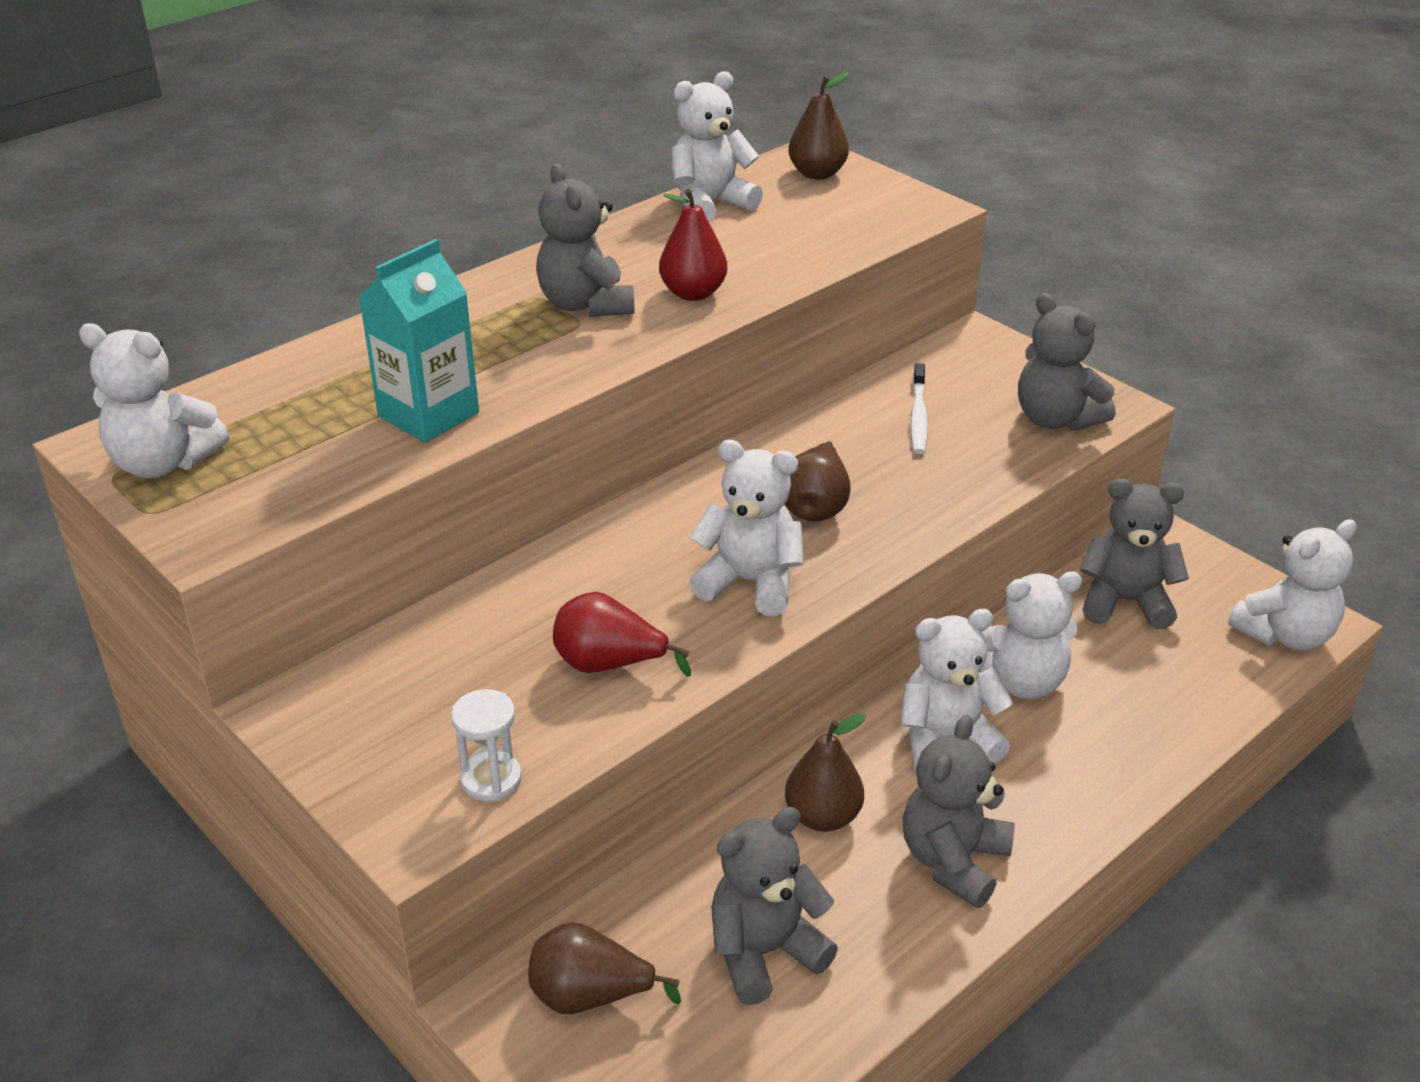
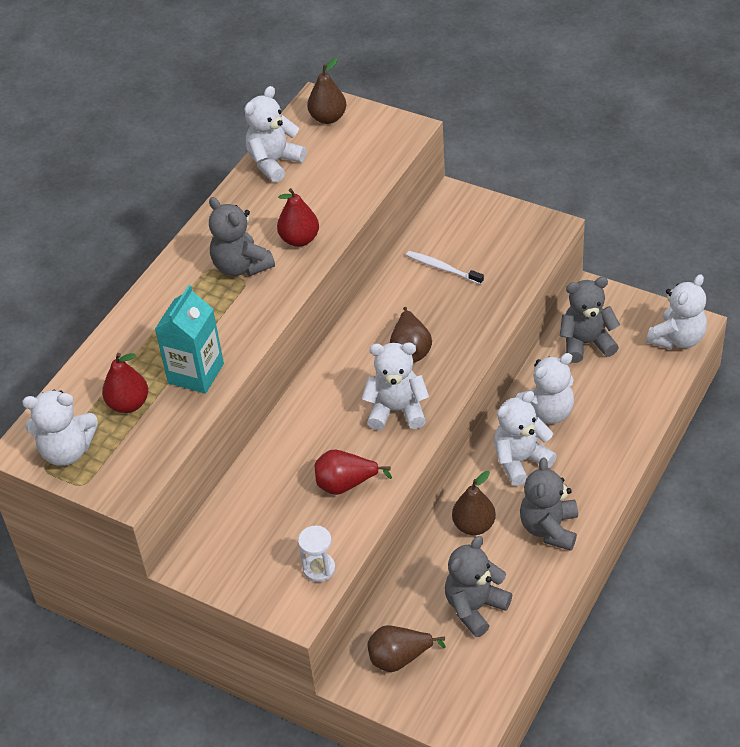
camera: 15 degrees left, 10 degrees up
(300, 427) = (128, 404): none -> red pear
(918, 416) = (442, 268): white toothbrush -> white toothbrush turned 135 degrees clockwise
(1056, 419) = (521, 247): grey teddy bear -> none

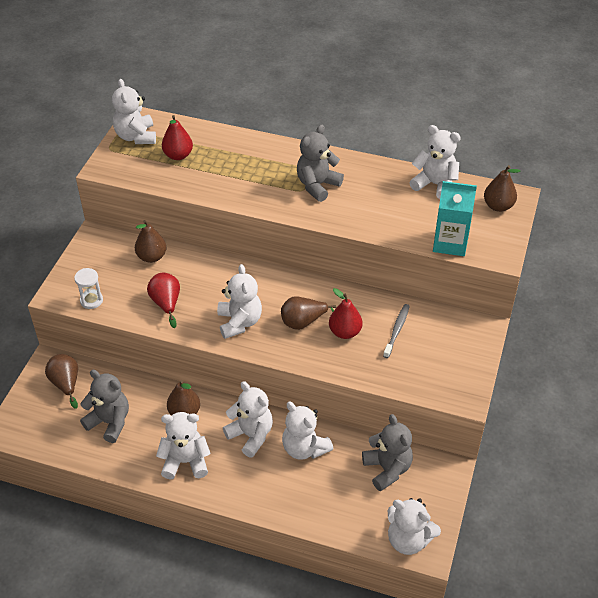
camera: 75 degrees right, 0 degrees up
(196, 373) = (209, 181): turquoise carton -> turquoise carton (450, 243)
(253, 497) = (152, 257): none -> brown pear
(299, 239) = (352, 211): red pear -> red pear (345, 332)
(442, 268) = (397, 330): white toothbrush -> grey toothbrush
(549, 528) = (185, 461): grey teddy bear -> white teddy bear

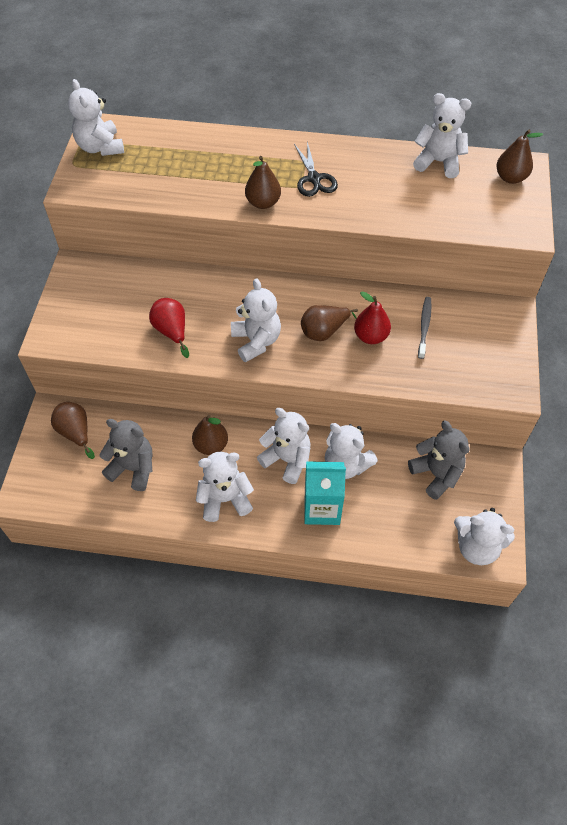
camera: 10 degrees left, 10 degrees up
(91, 300) = (88, 339): white hourglass -> none
(152, 257) = (143, 281): brown pear -> brown pear (263, 203)
(178, 155) = (153, 163): red pear -> none
(317, 185) = (314, 179): grey teddy bear -> black scissors
(450, 243) = (472, 225): turquoise carton -> turquoise carton (322, 508)

